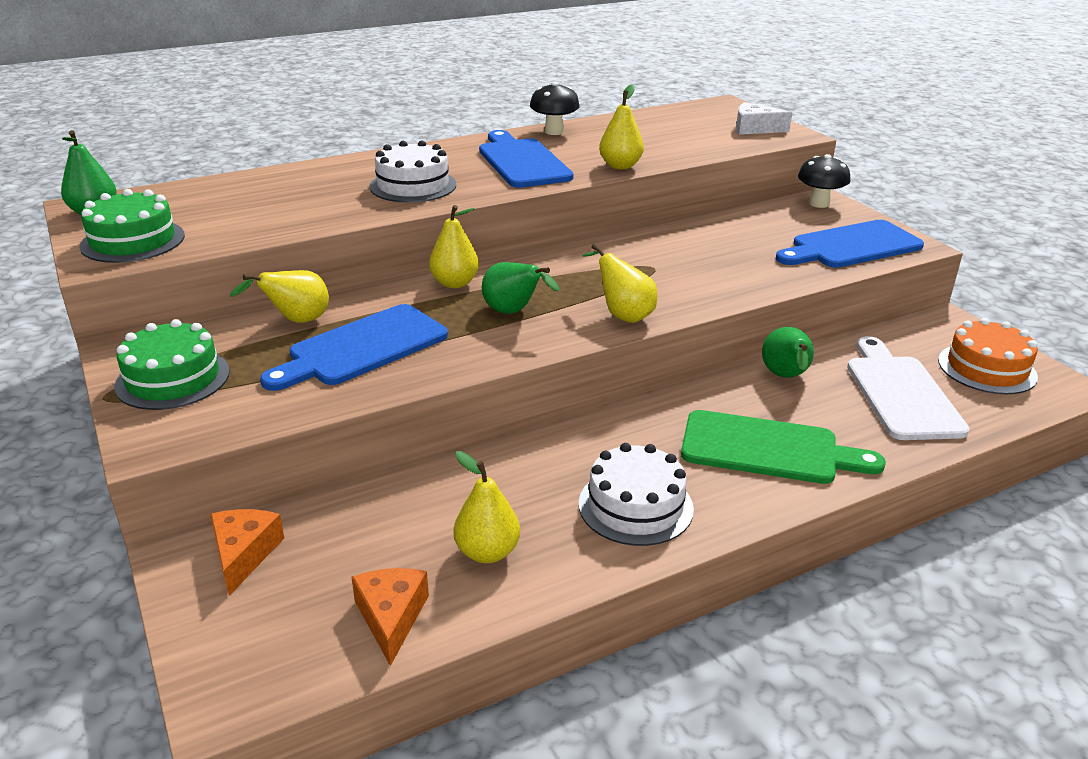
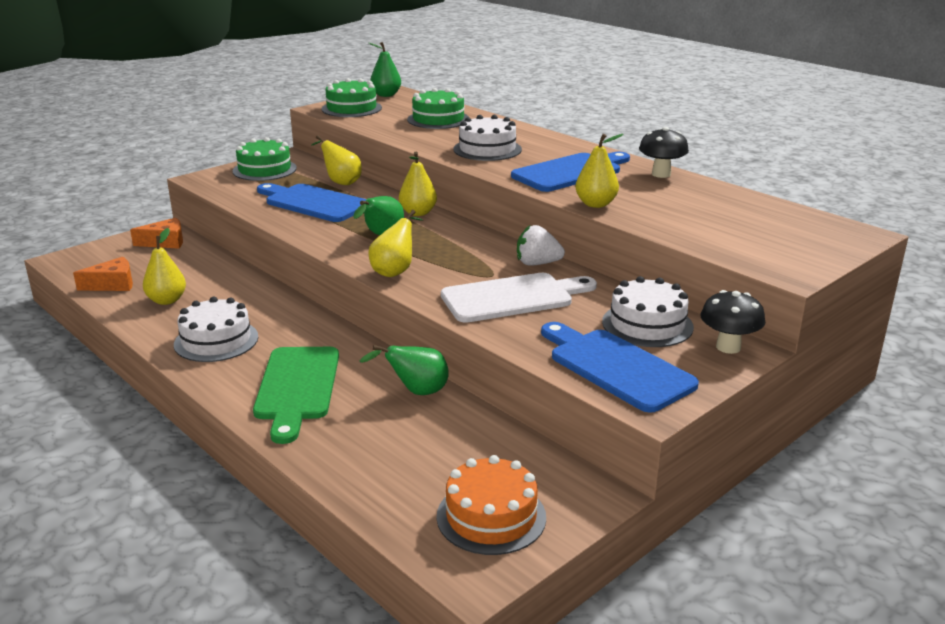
camera: 75 degrees right, 5 degrees down
(261, 195) = (438, 119): none -> green cake
(634, 243) = (537, 264): none -> white strawberry
(754, 129) = (783, 252): white cheese -> none
(776, 222) = (647, 324): none -> white cake
(900, 393) = (412, 455): white cutting board -> white cutting board (513, 297)

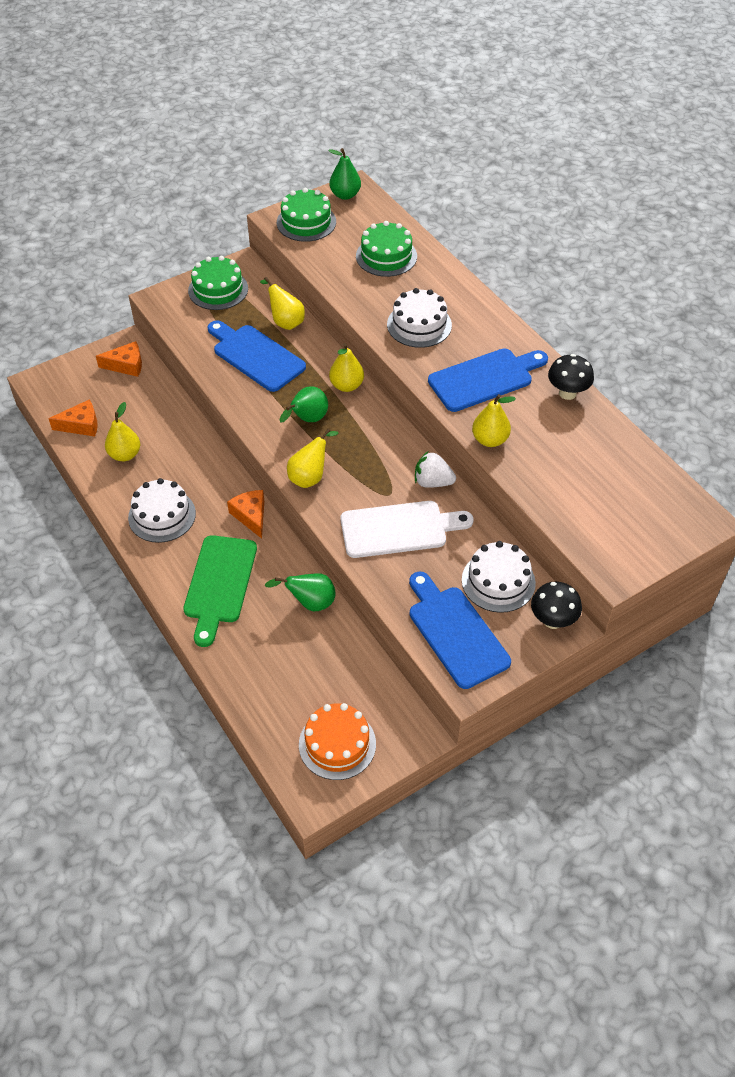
camera: 10 degrees right, 25 degrees up
(326, 332) = (251, 516): none -> orange cheese

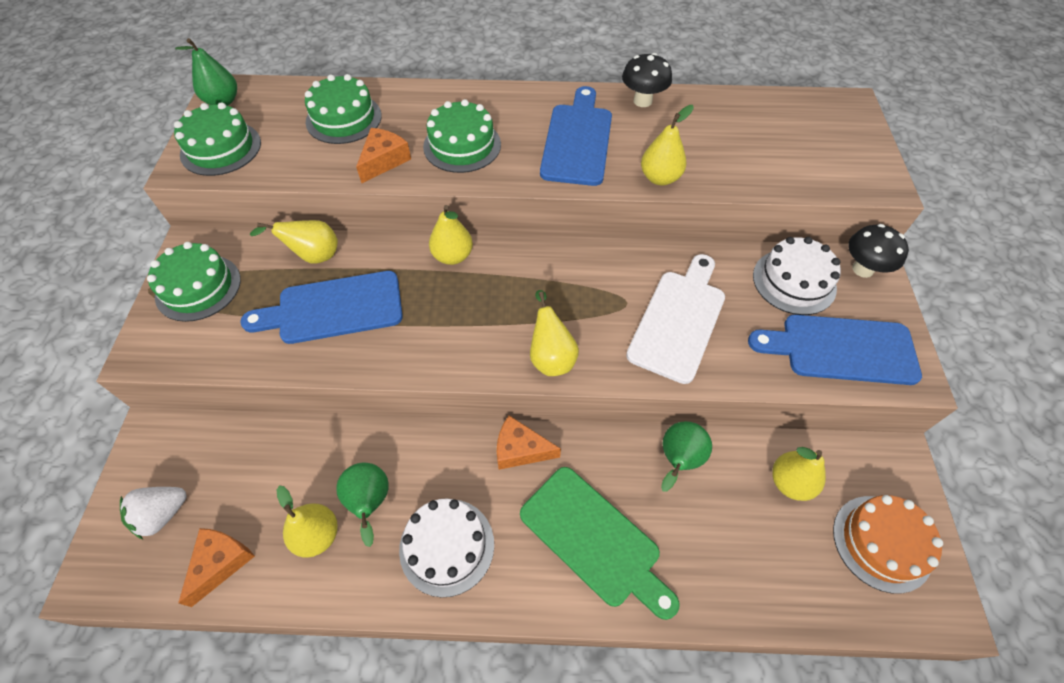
camera: 55 degrees left, 5 degrees up
(126, 365) = (181, 452): orange cheese -> orange cheese (384, 161)
(307, 420) = (469, 314): green pear -> green pear (370, 502)
(343, 673) = (790, 482): none -> yellow pear
(419, 325) = (462, 145): white cake -> green cake
(432, 482) = (636, 261): white strawberry -> white strawberry (162, 515)

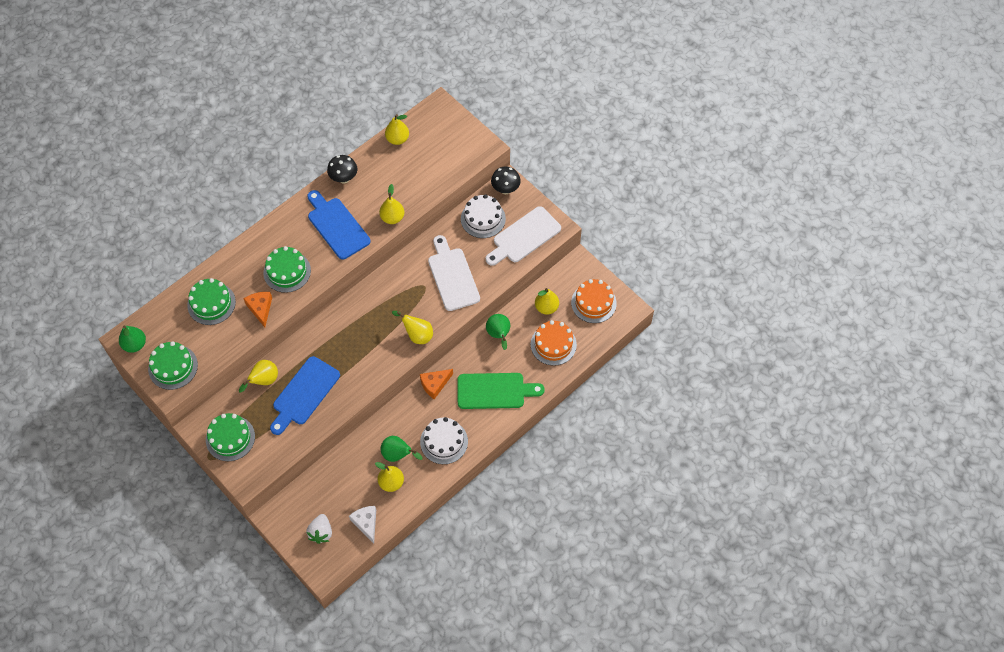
camera: 45 degrees left, 5 degrees up
(221, 563) = (366, 523): orange cheese -> white cheese
(452, 256) = (327, 327): yellow pear -> yellow pear (397, 139)
(754, 551) = (553, 344): none -> orange cake
(841, 349) = (524, 237): blue cutting board -> white cutting board

